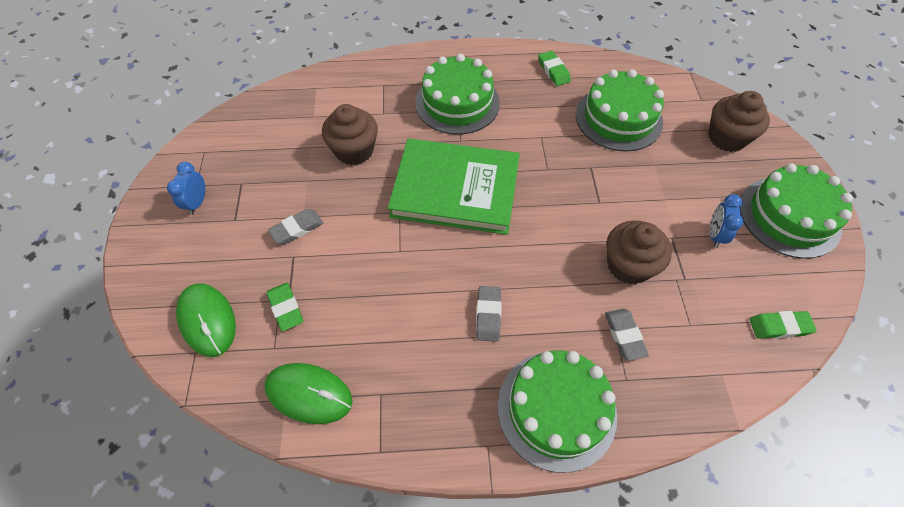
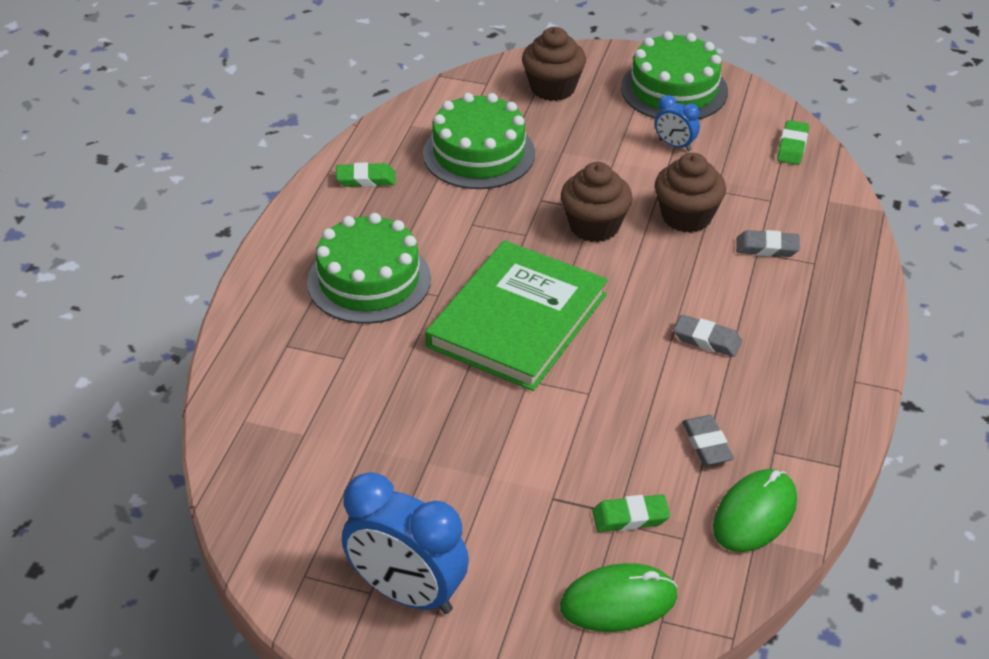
camera: 70 degrees left, 15 degrees down
(197, 203) = (407, 593): blue clock -> blue clock, size x2.08
(297, 229) = (509, 486): grey eraser -> grey eraser (707, 444)
(354, 151) = (399, 402): brown cupcake -> brown cupcake (594, 226)
(556, 409) = (831, 320): green cake -> none

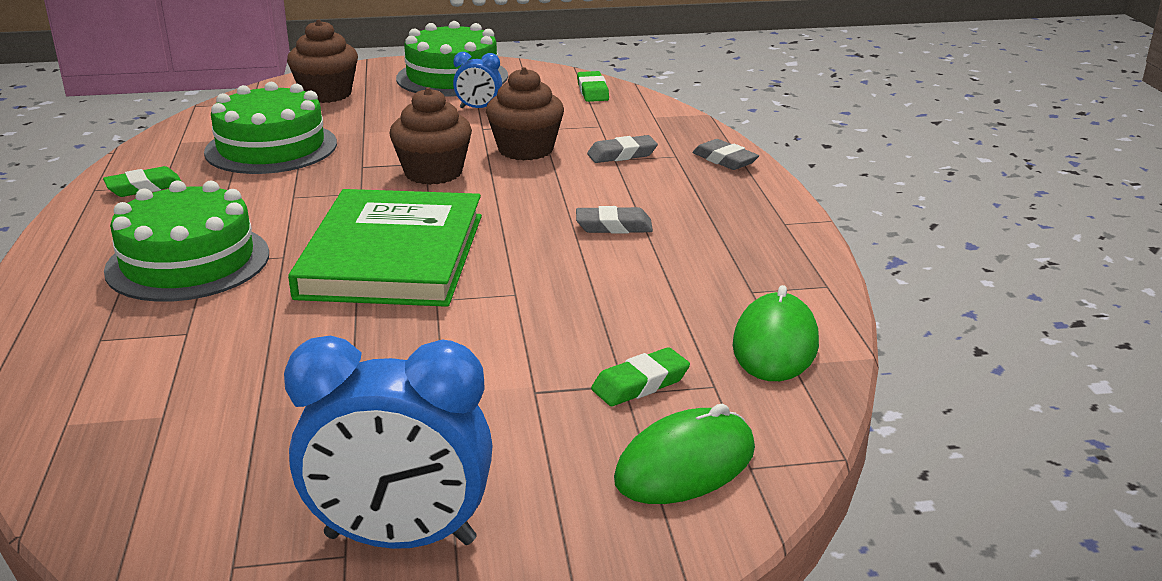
camera: 25 degrees left, 15 degrees down
(707, 444) = (677, 302): grey eraser -> grey eraser (724, 160)

